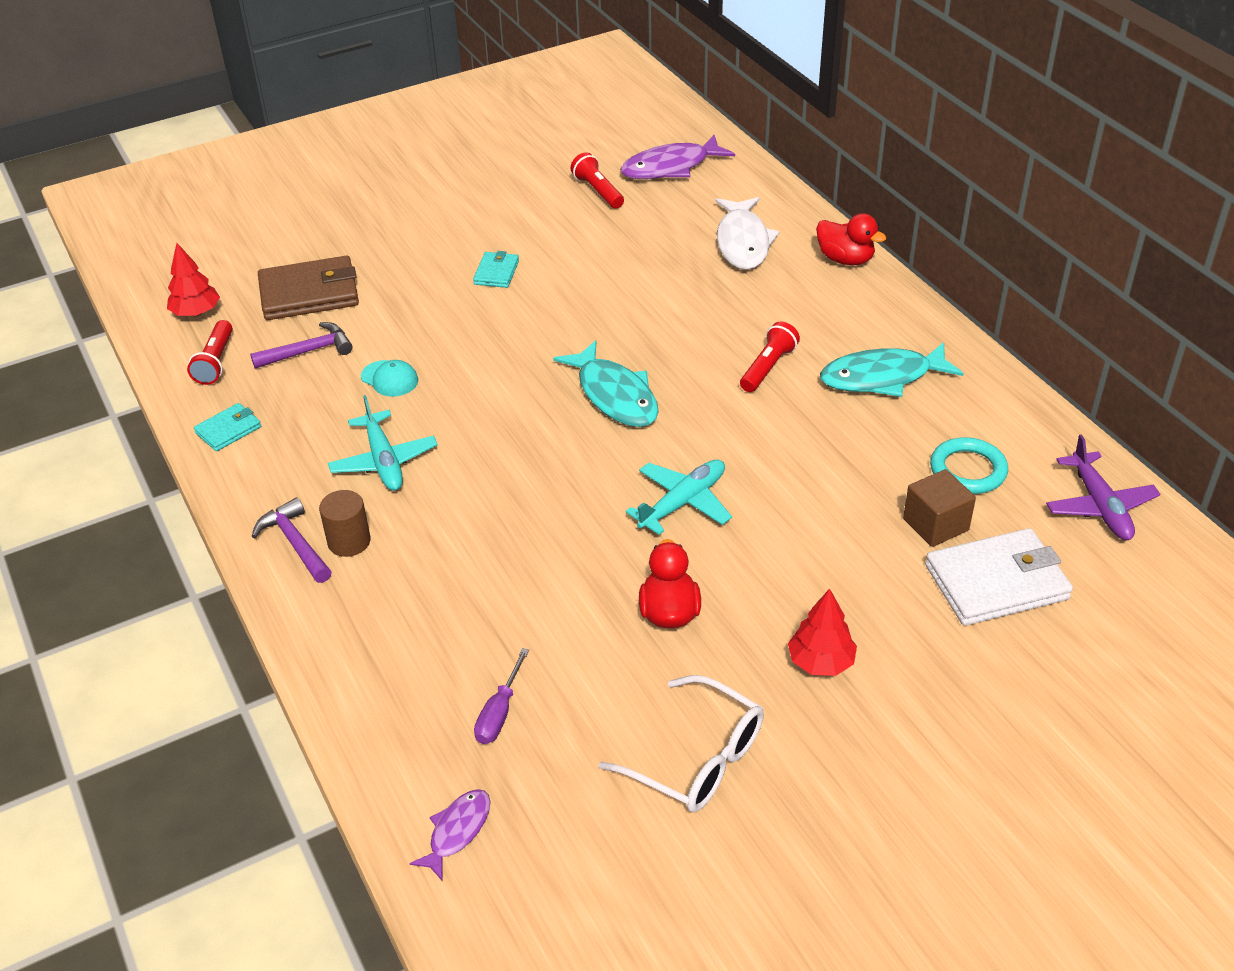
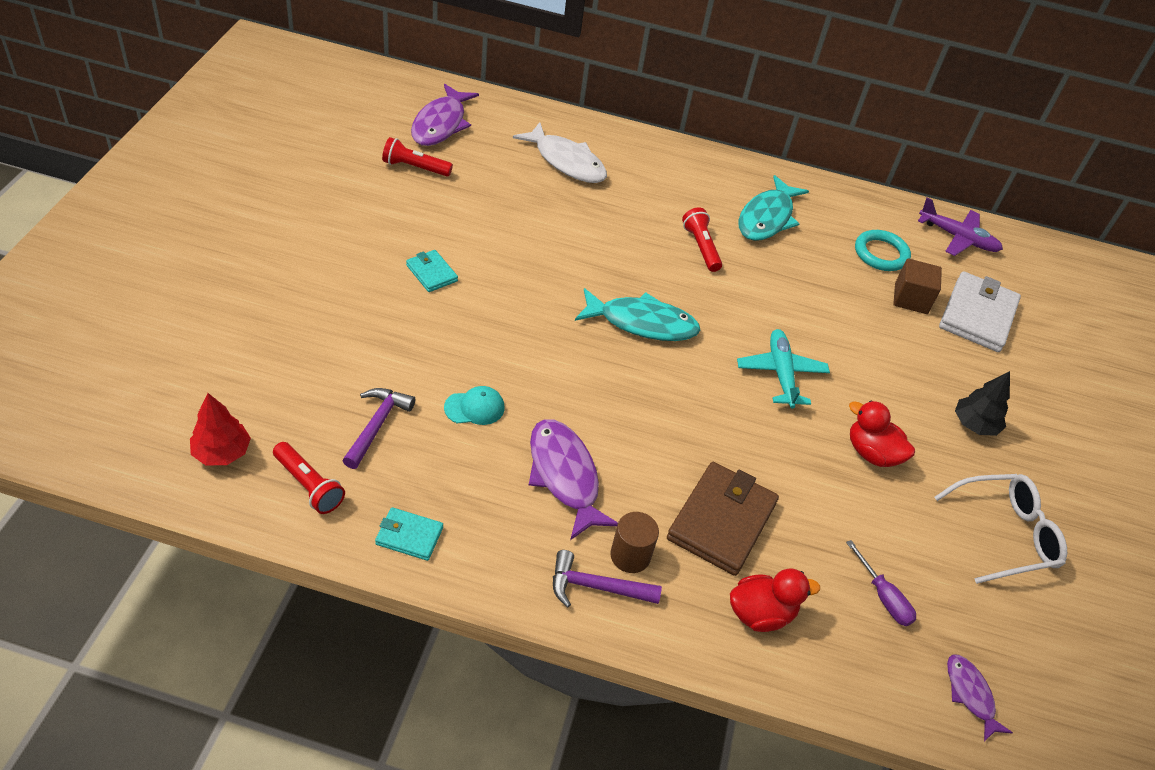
camera: 55 degrees left, 5 degrees up
(228, 430) = (409, 536): turquoise wallet -> turquoise wallet turned 75 degrees counterclockwise
(309, 293) = (303, 375): brown wallet -> brown wallet (721, 521)
(384, 461) = (564, 476): turquoise plane -> purple fish
(821, 662) = (974, 425): red tree -> black tree
(845, 259) = (642, 144): red duck -> red duck (760, 613)

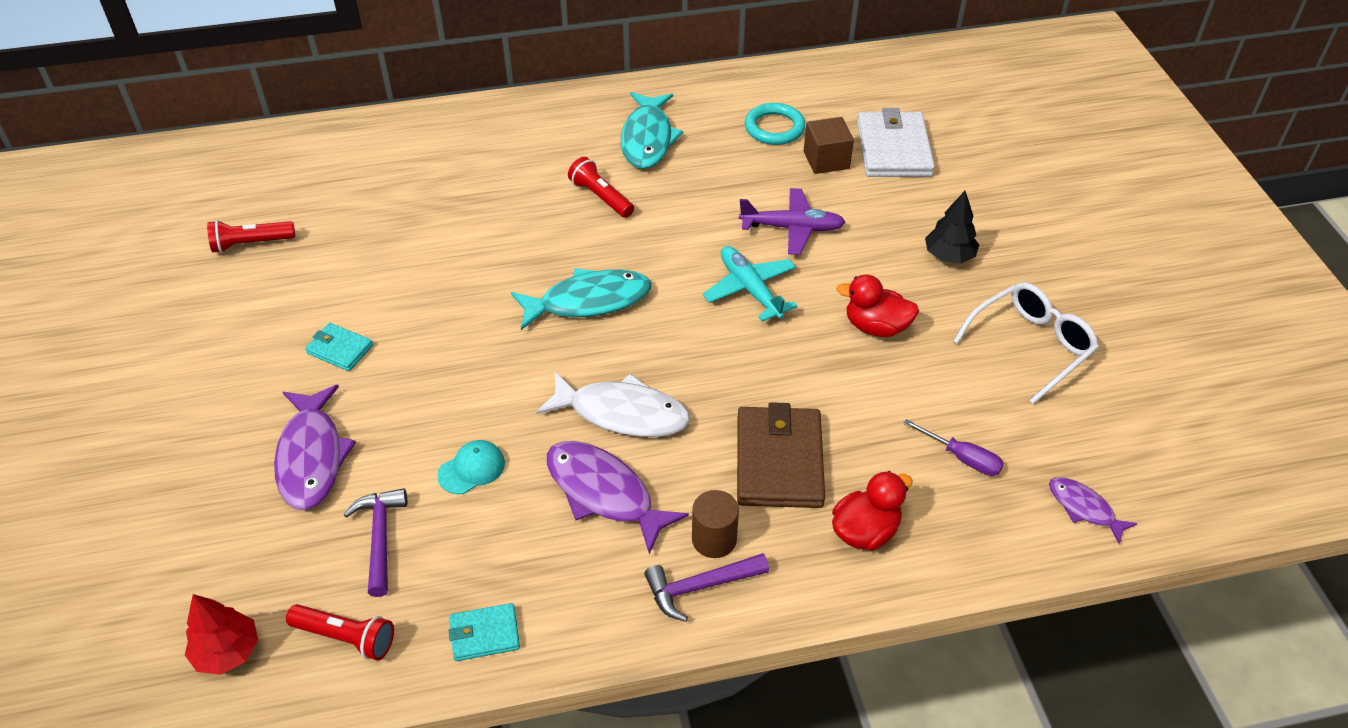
camera: 20 degrees left, 0 degrees up
(441, 124) = (251, 184): purple fish -> purple fish (312, 457)
(566, 162) = (412, 167): white fish -> white fish (622, 413)
(958, 238) = (835, 81): purple plane -> purple plane (792, 228)

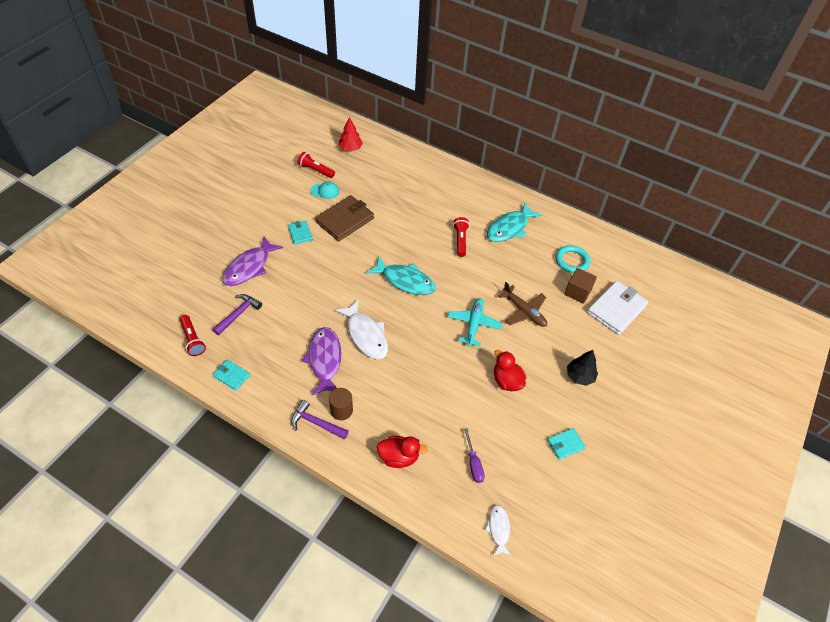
camera: 40 degrees right, 5 degrees up
(227, 651) = (158, 314): red tree -> red tree (350, 148)
(472, 469) = (292, 313): turquoise cap -> turquoise cap (325, 191)
(779, 461) = (400, 402): brown wallet -> brown wallet (345, 220)
(792, 228) = (524, 311): purple plane -> brown plane
(1030, 346) = (565, 444): white glasses -> turquoise wallet
(1084, 508) = (498, 529): purple fish -> white fish

